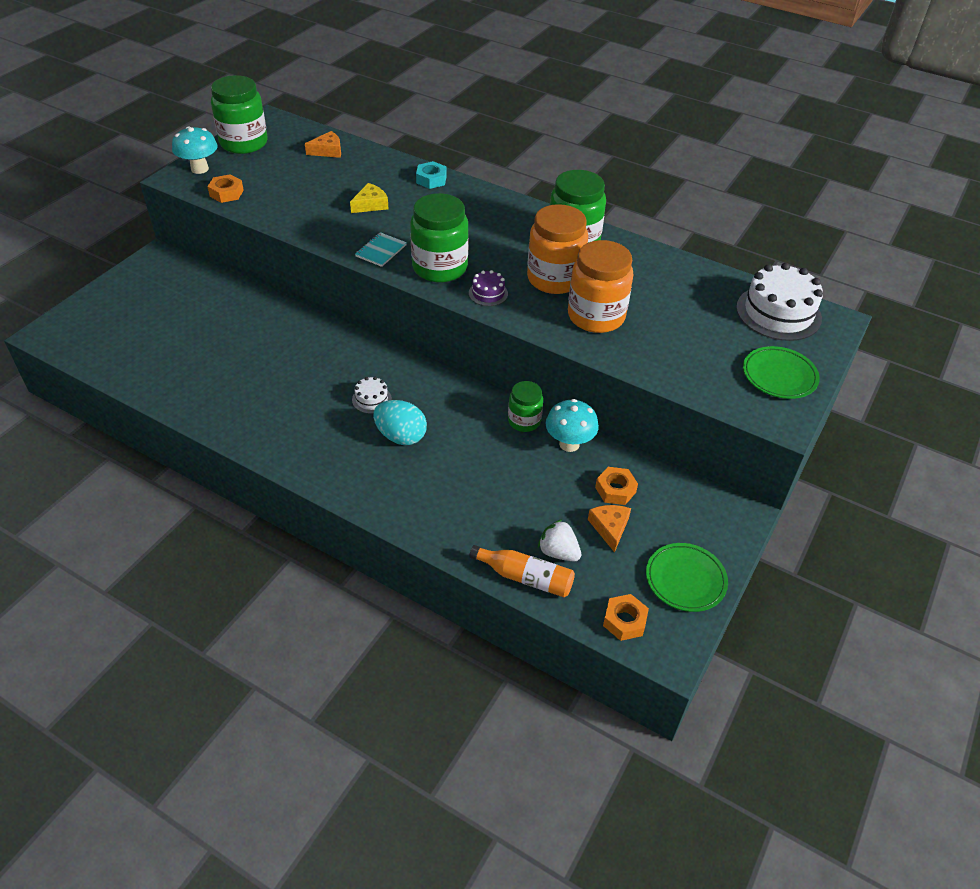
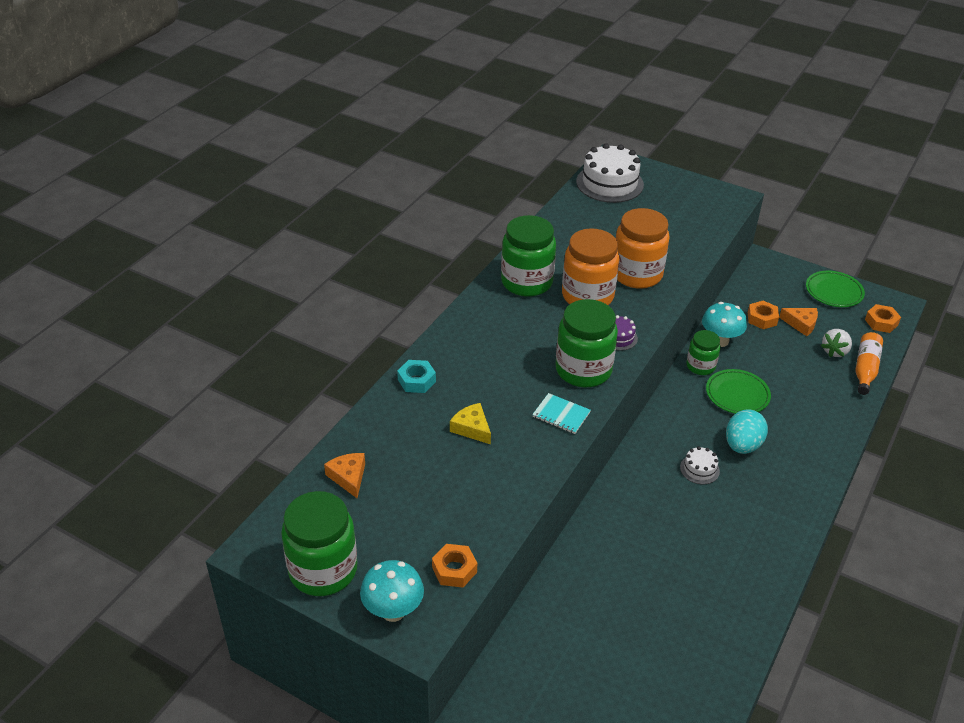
camera: 90 degrees left, 5 degrees down
(609, 528) = (801, 324): orange cheese -> orange cheese turned 150 degrees counterclockwise
(779, 376) = (686, 192): green plate -> green plate (737, 395)

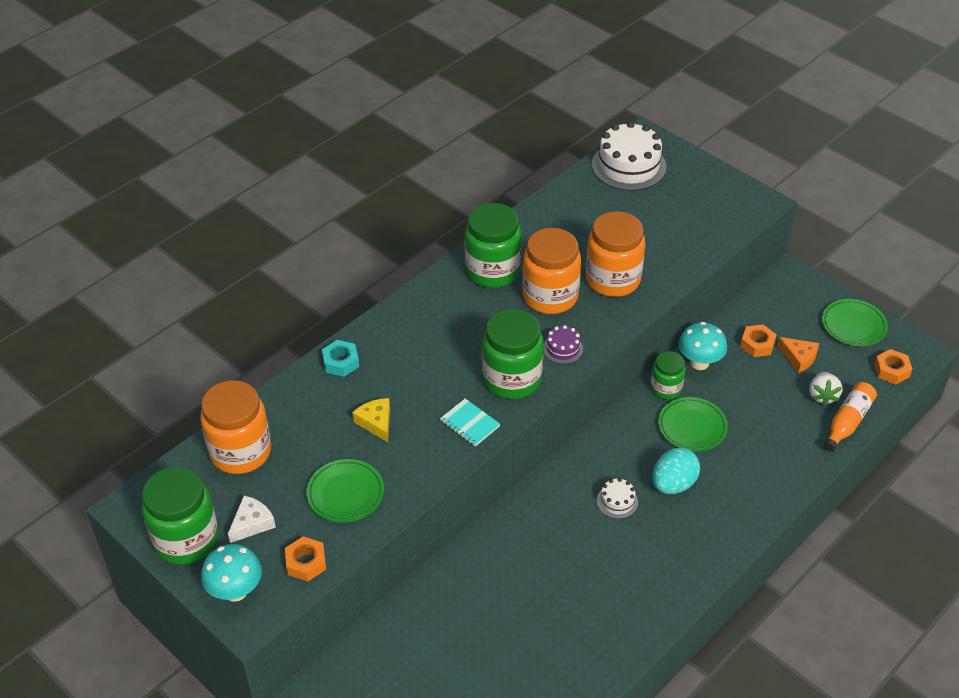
camera: 15 degrees right, 5 degrees up
(348, 477) = (240, 452): orange cheese -> orange jar
(385, 542) = (252, 523): none -> white cheese
(468, 498) = (345, 493): none -> green plate
(834, 351) = (822, 396): white strawberry -> white strawberry turned 45 degrees counterclockwise

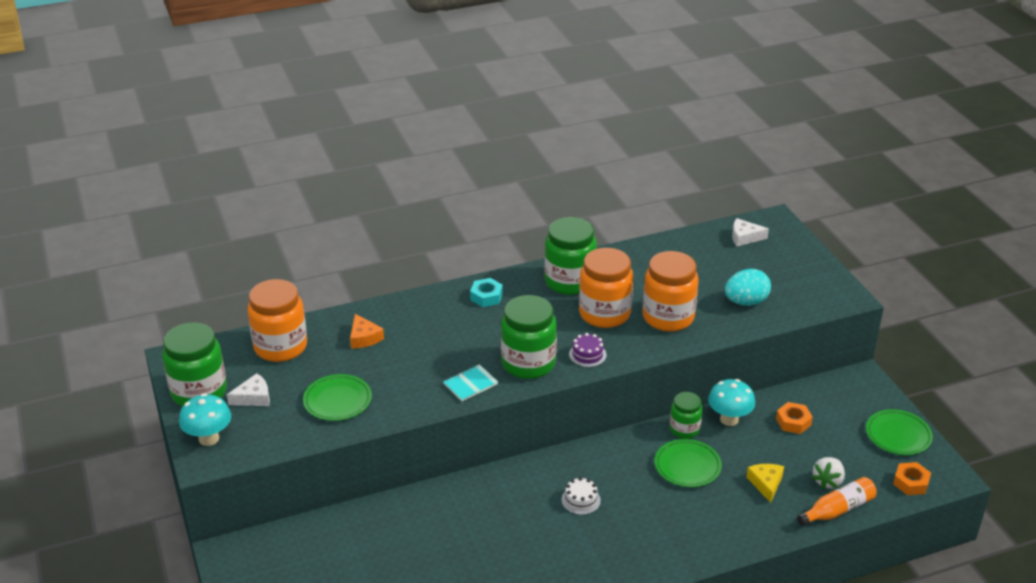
camera: 25 degrees right, 10 degrees down
(306, 562) = (273, 437): orange nut -> none
(341, 362) = (400, 310): turquoise nut -> turquoise nut (486, 297)
(376, 422) = (397, 359): yellow cheese -> yellow cheese (766, 484)
(469, 423) = (470, 384): turquoise notebook -> turquoise notebook turned 75 degrees clockwise
(628, 166) = (744, 237): white cake -> white cheese
(673, 484) = (639, 504): turquoise egg -> turquoise egg (745, 302)
(799, 358) = (826, 444): orange cheese -> orange cheese (364, 338)

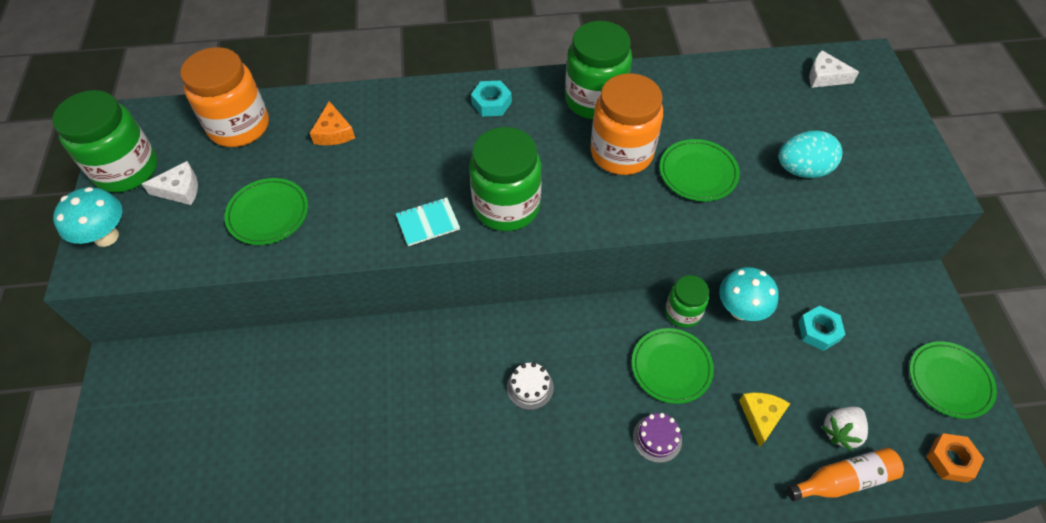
camera: 15 degrees right, 20 degrees up
(587, 354) = (582, 208): purple cake -> purple cake (657, 438)
(668, 317) = (698, 173): orange jar -> green plate
(793, 422) = (819, 331): orange nut -> turquoise nut

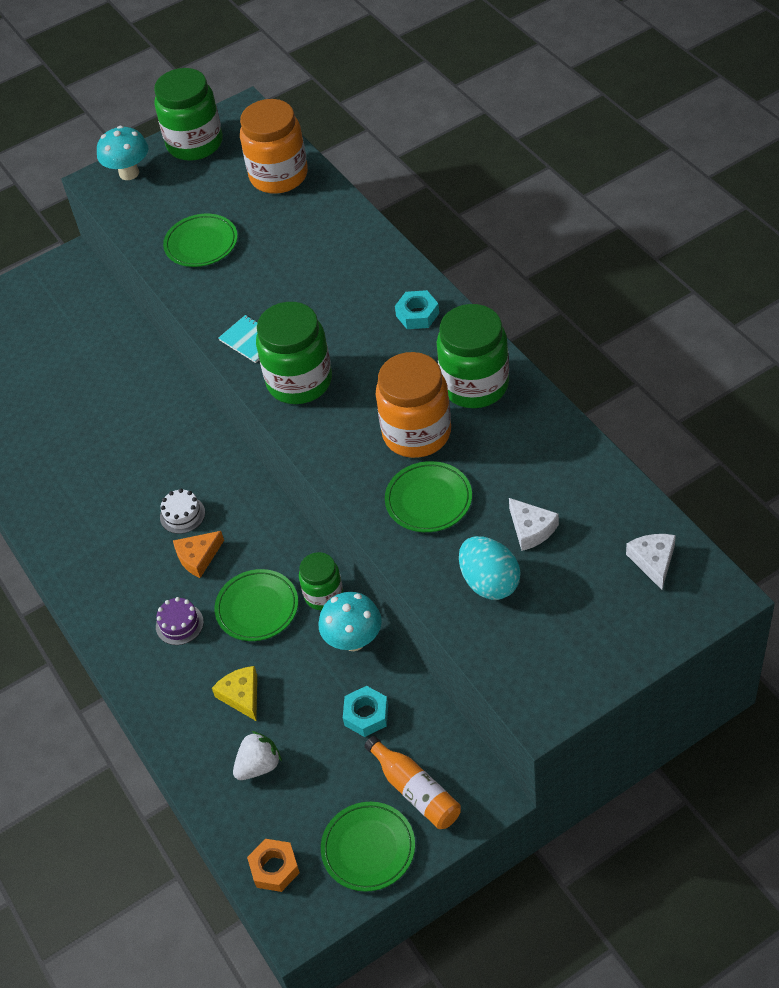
camera: 70 degrees right, 5 degrees down
(180, 189) = (194, 183): white cheese -> white cheese (531, 529)
(334, 132) = (310, 233): orange cheese -> orange cheese (198, 557)
(761, 416) = (241, 696): yellow cheese -> yellow cheese turned 105 degrees counterclockwise
(841, 431) = (259, 765): white strawberry -> white strawberry turned 120 degrees clockwise
(843, 480) = (208, 781): orange bottle -> orange bottle (415, 790)

